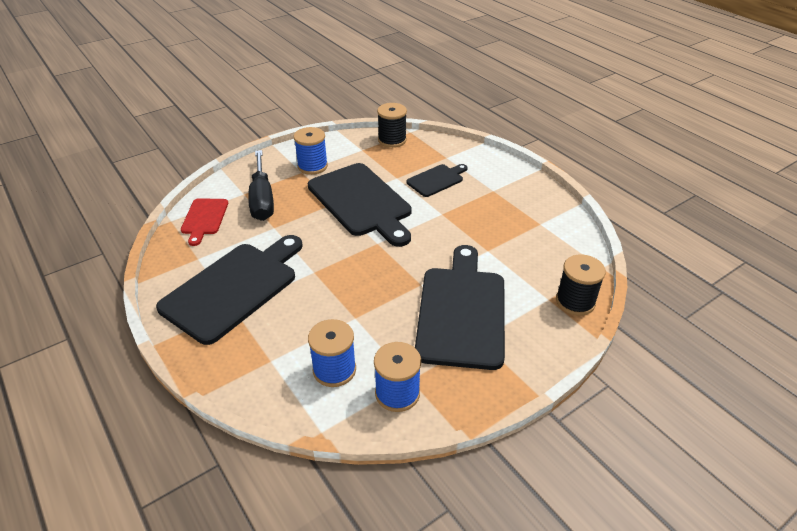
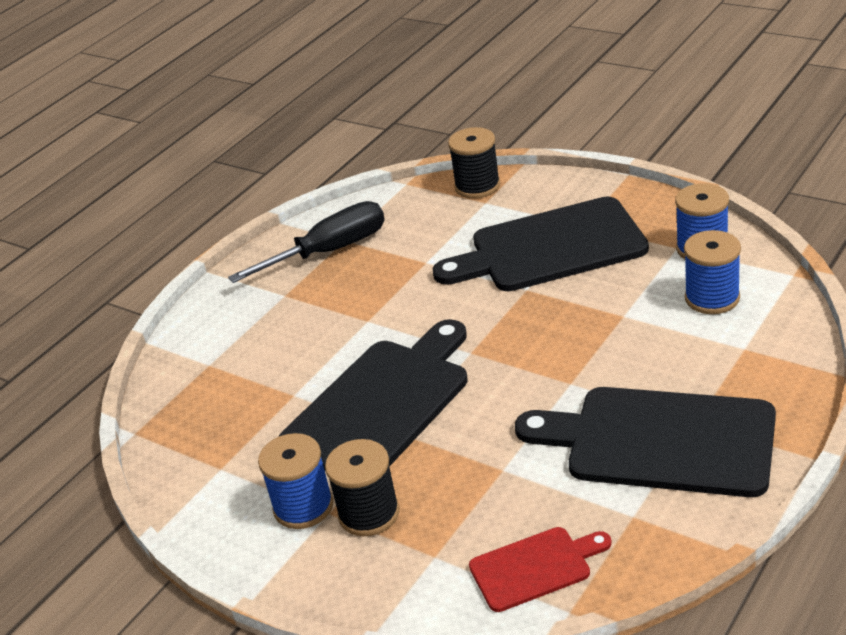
camera: 105 degrees left, 5 degrees down
(262, 199) = (437, 522): black screwdriver -> black screwdriver (328, 252)
(392, 140) = (173, 443): black spool -> black spool (369, 513)
(436, 180) = (281, 352): black cutting board -> none

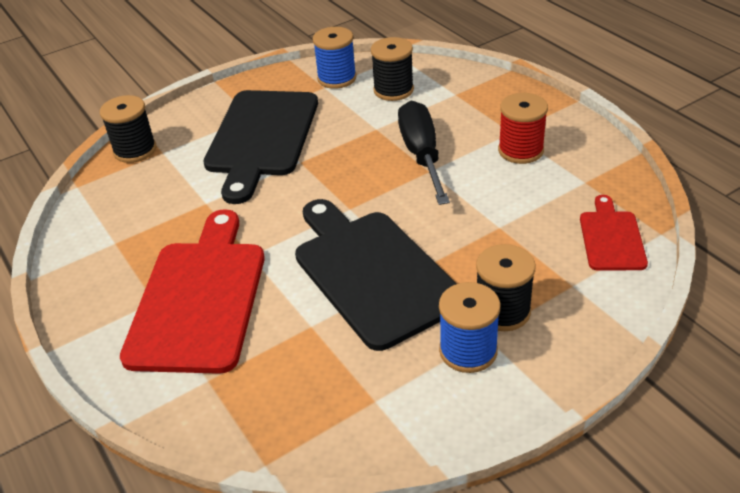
camera: 70 degrees left, 5 degrees up
(298, 317) = (199, 298): none -> red cutting board
(328, 252) = (121, 256): black screwdriver -> black screwdriver (422, 155)
(660, 441) = (520, 150): black cutting board -> red spool
(712, 298) = (393, 90): blue spool -> black spool

